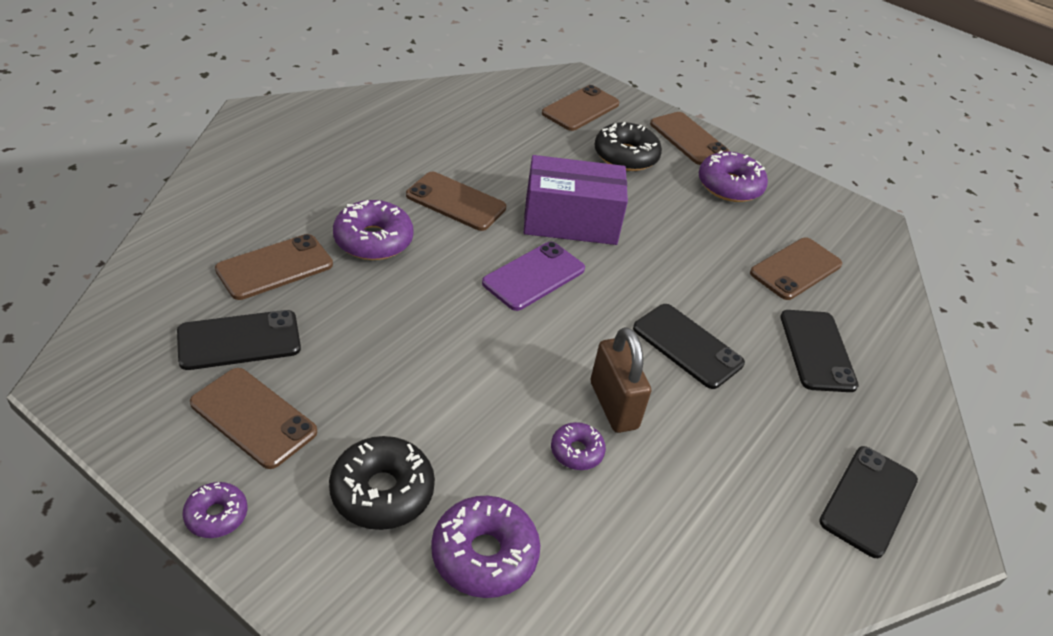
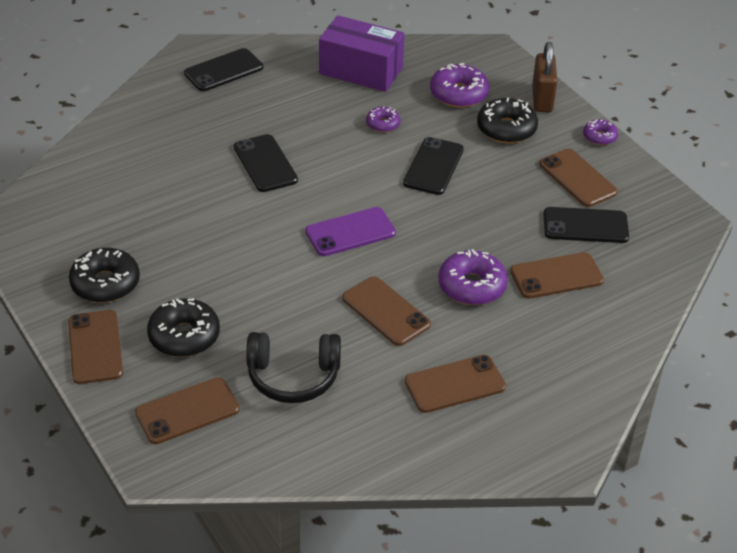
camera: 155 degrees left, 0 degrees up
(513, 140) = (293, 376): none -> black headphones
(570, 221) = (290, 274): purple box -> purple box (361, 71)
(613, 405) = (344, 141): brown padlock -> brown padlock (542, 99)
(729, 186) = (105, 283): purple donut -> black donut
(796, 269) = (124, 199): brown phone -> brown phone (455, 384)
(817, 351) = (171, 143): black phone -> black phone (433, 166)

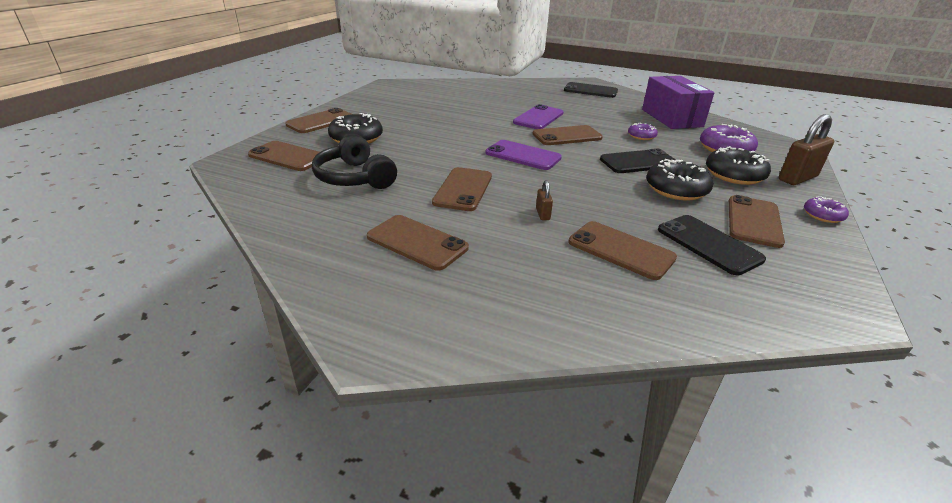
camera: 55 degrees right, 10 degrees down
(105, 283) = (376, 111): black donut -> black donut (676, 189)
(265, 163) = (538, 118): black phone -> purple phone
(334, 174) = (567, 136): none -> brown phone
(472, 286) = (542, 214): purple donut -> brown padlock

